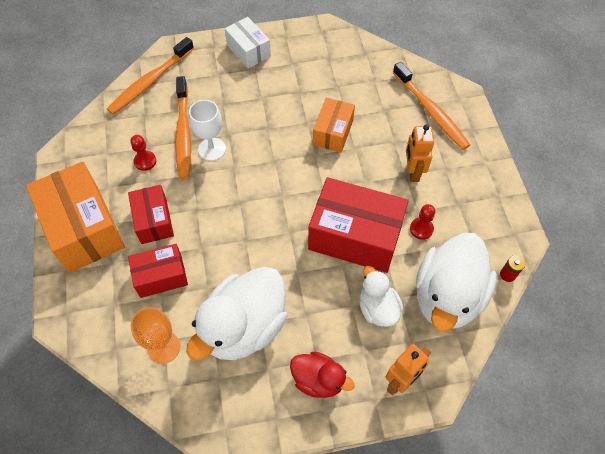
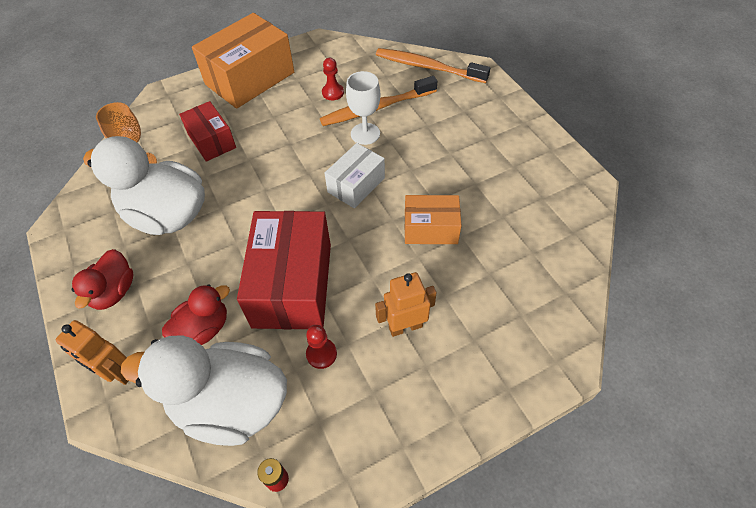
camera: 75 degrees right, 5 degrees down
(154, 221) = (269, 118): red box -> none
(248, 51) = (510, 125): white box -> white box (356, 185)
(377, 308) = (203, 328): white duck -> red duck
(431, 111) = (514, 329): orange toothbrush -> none

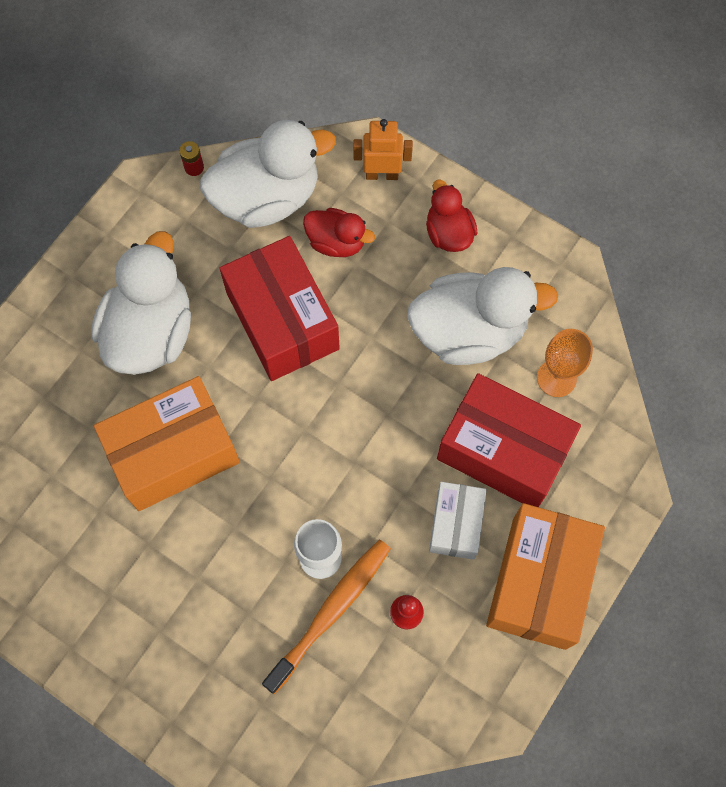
camera: 150 degrees right, 15 degrees up
(203, 328) = (336, 242): red duck -> red duck turned 90 degrees counterclockwise
(211, 141) = (503, 451): red box -> red box, size x1.76
(321, 354) = (215, 271): red pawn -> none
(356, 185) = (287, 472): white box -> white box (456, 524)
(405, 326) = (151, 332): orange robot -> white duck
(428, 67) = (300, 737): orange toothbrush -> none
(430, 229) = (174, 453): orange box -> orange box, size x1.76

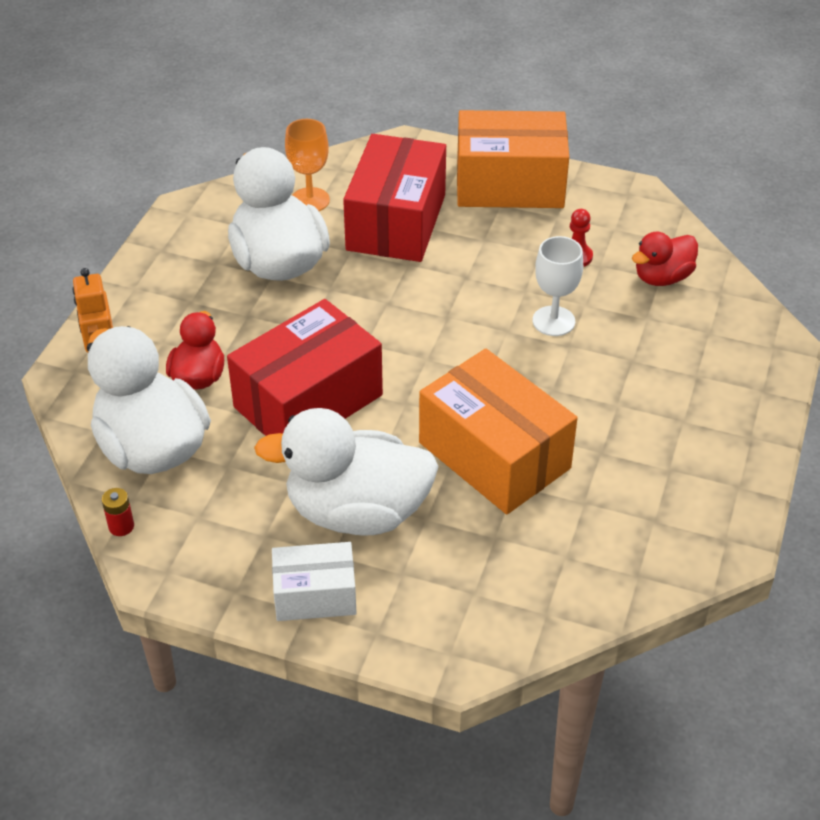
camera: 105 degrees left, 25 degrees down
(331, 612) = (601, 304): orange toothbrush -> none
(448, 233) = (167, 294): red duck -> red duck (662, 277)
(456, 524) = (480, 240): white box -> white box (315, 595)

